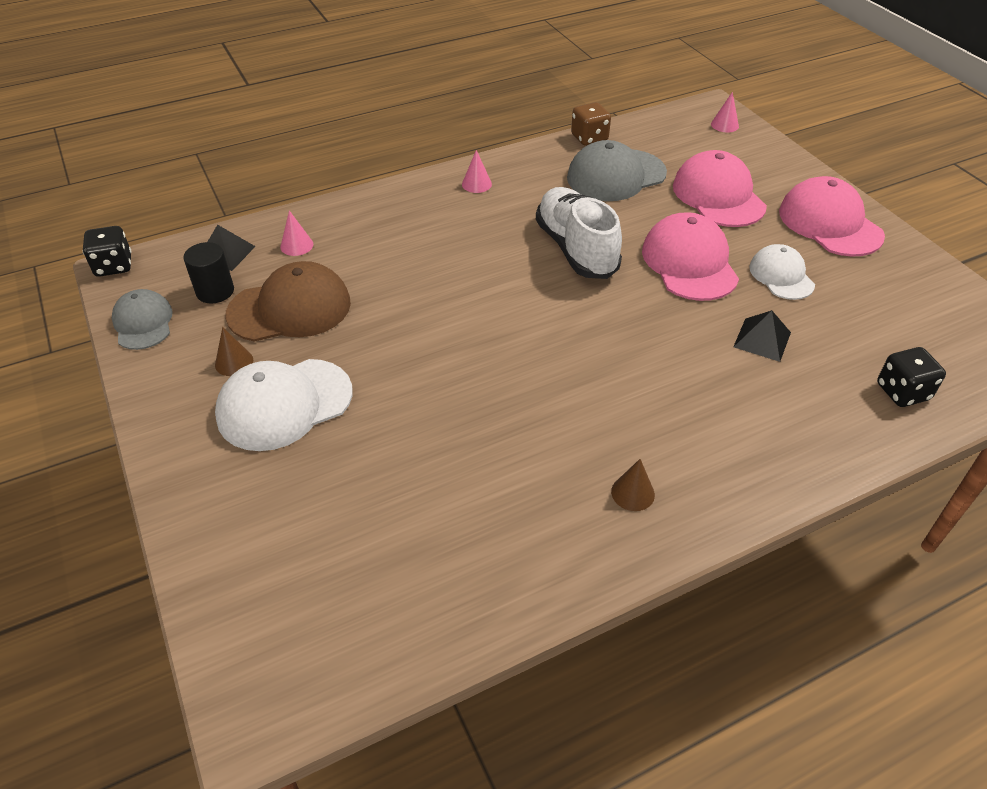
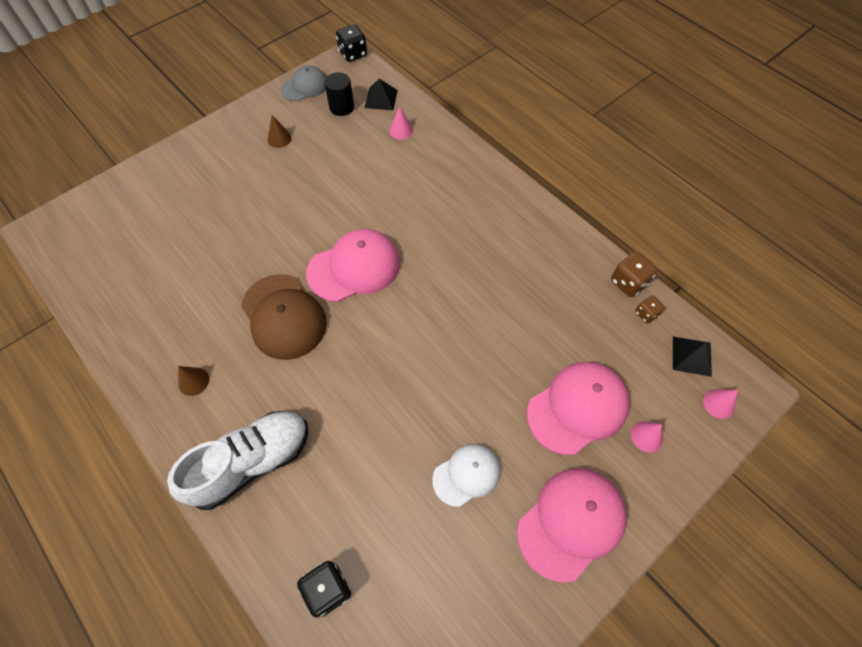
camera: 75 degrees right, 15 degrees up
(284, 404) = (248, 174): white cap -> none
(290, 308) = (334, 148): brown cap -> brown cap (283, 316)
(476, 184) = (517, 214): pink cone -> pink cone (646, 436)
(576, 249) = (453, 301): white shoe -> white shoe (251, 462)
(616, 175) = (574, 314): grey cap -> none
(627, 137) = (646, 314): none -> brown dice
(689, 262) = (461, 392): pink cap -> pink cap (354, 268)
(762, 339) = (372, 461): black pyramid -> black pyramid (691, 356)

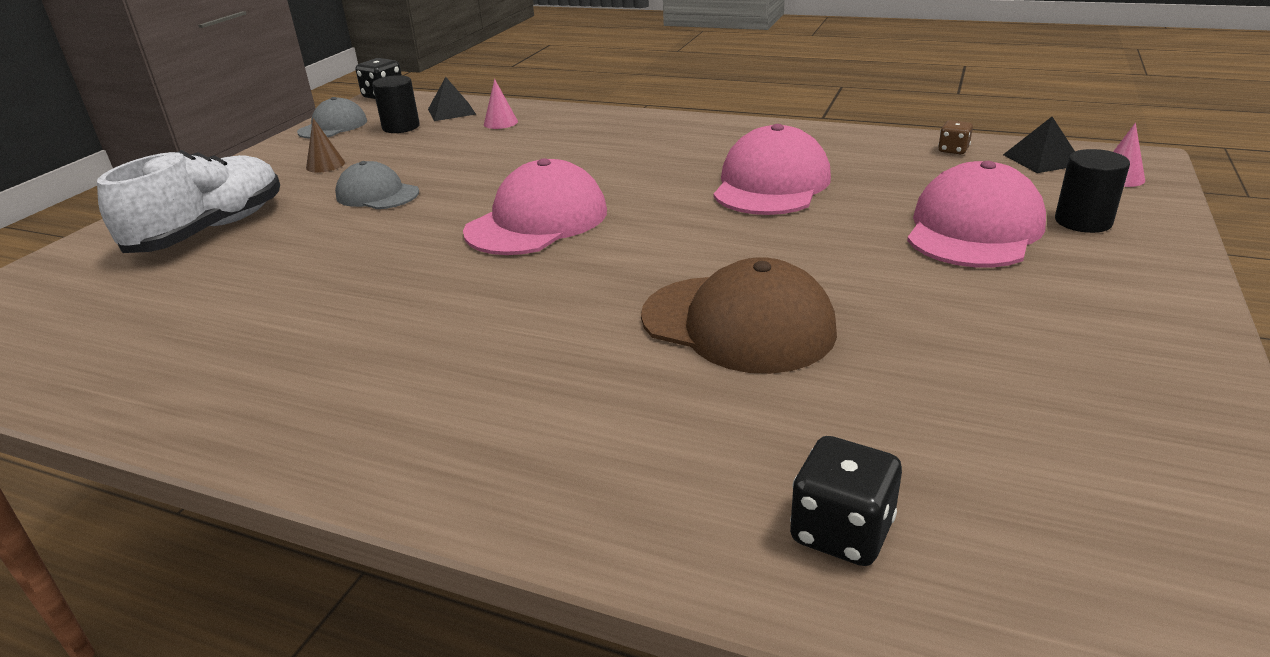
camera: 25 degrees left, 30 degrees down
(193, 381) = (346, 396): brown cone -> none
(251, 462) = (541, 442): white shoe -> white shoe (210, 230)
(283, 316) = (463, 287): brown cap -> brown cap (738, 324)
(290, 191) = (377, 194): none -> grey cap
(466, 475) = (909, 326): white cap -> none
(571, 523) = (1103, 314): pink cap -> pink cap (771, 184)
(628, 282) = (904, 139): brown dice -> none
(646, 436) = (1083, 221): pink cone -> black cylinder

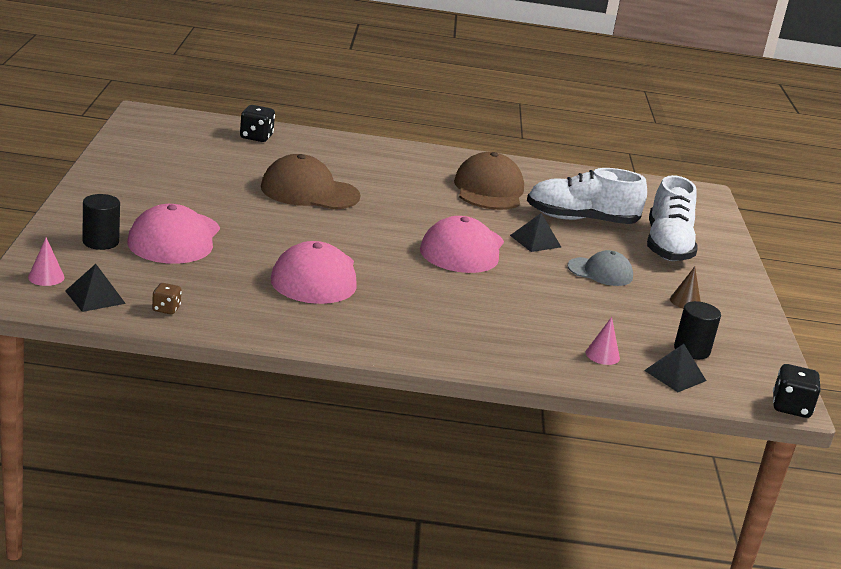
camera: 155 degrees right, 5 degrees down
(275, 272) = (581, 220): none -> white shoe
(333, 126) = (759, 352): grey cap -> none
(359, 337) = (489, 190): none -> brown cap
(409, 234) = (535, 241): none -> black pyramid

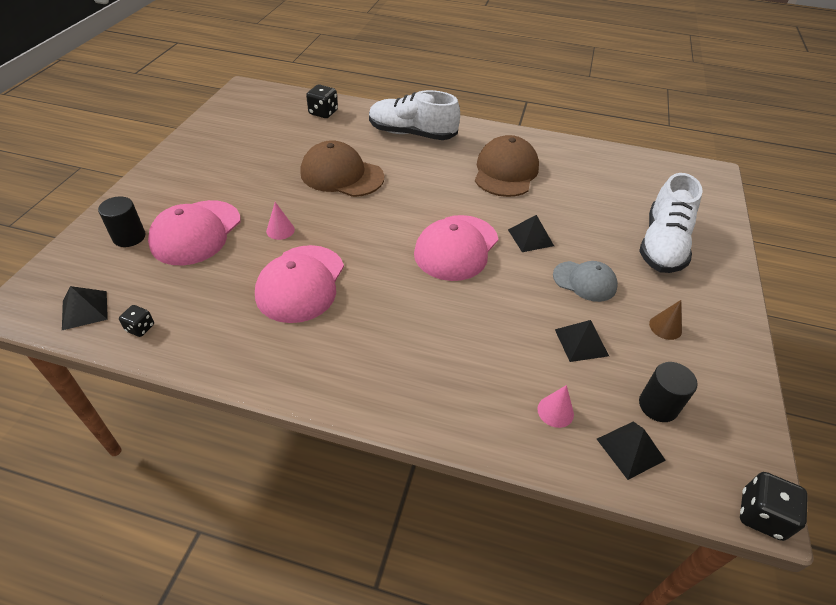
camera: 15 degrees right, 20 degrees up
(46, 277) = (56, 282): pink cone -> pink cone (280, 230)
(166, 309) = (140, 328): brown dice -> black dice
(581, 220) = (583, 209): white shoe -> white shoe (412, 134)
(611, 312) = (581, 342): none -> black pyramid

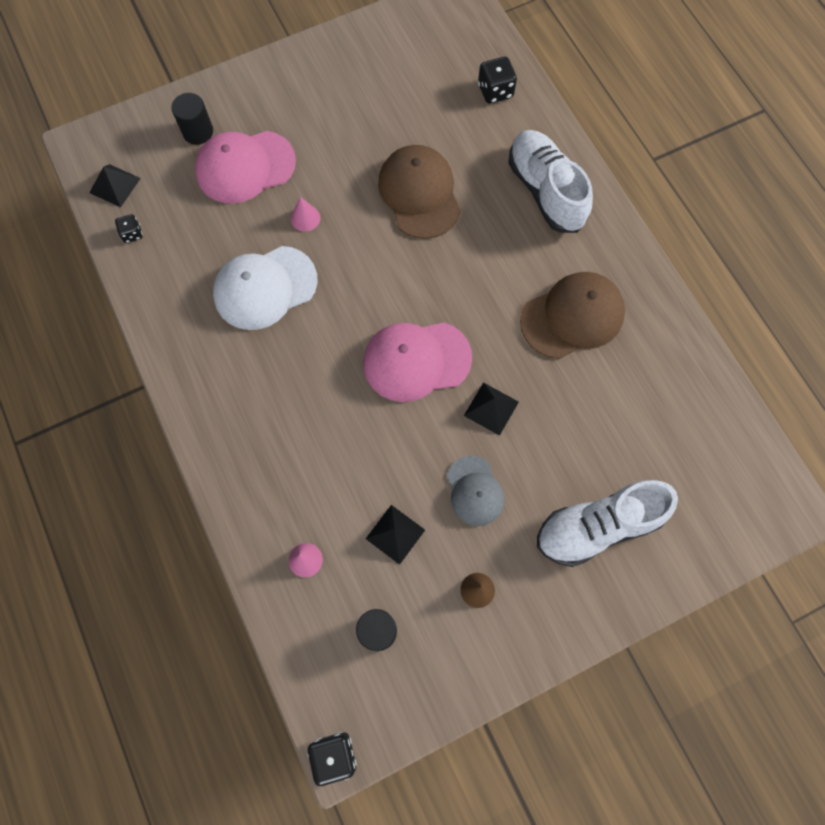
camera: 50 degrees right, 25 degrees up
(301, 283) = (265, 288): pink cap -> white cap
(630, 449) = (316, 633): black pyramid -> none

